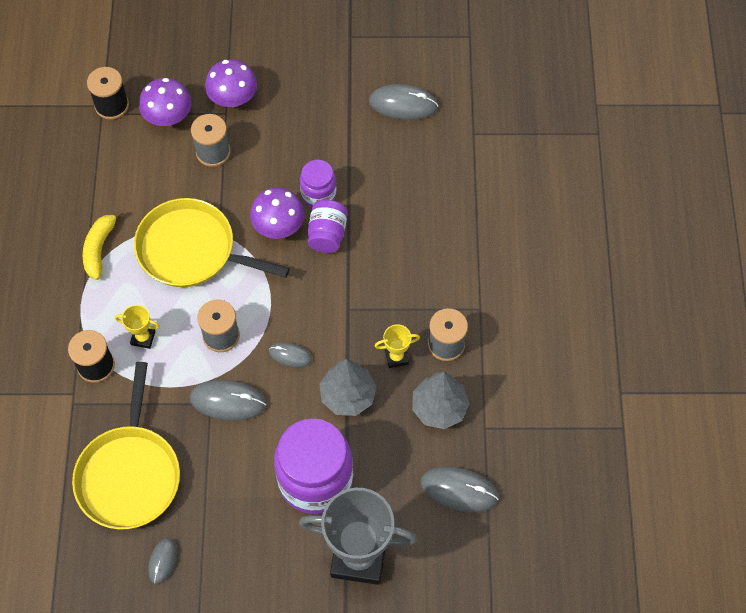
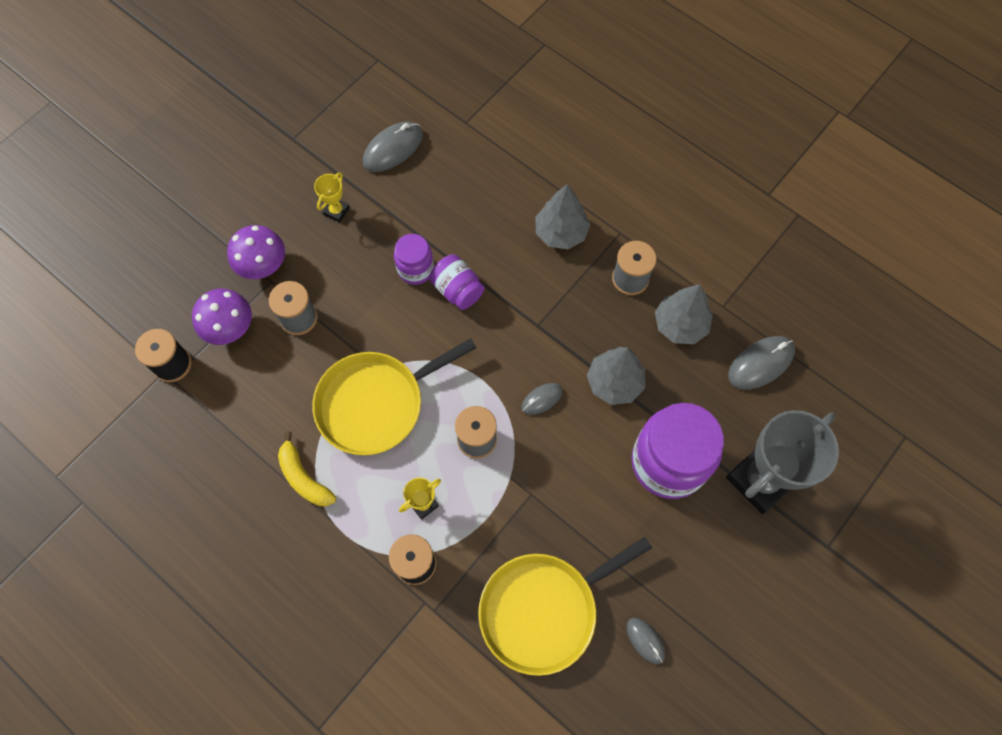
camera: 50 degrees left, 5 degrees up
(130, 475) = (543, 610): yellow pan -> yellow pan turned 105 degrees clockwise
(228, 401) = (542, 479): grey mouse -> none
(278, 226) = (416, 320): purple mushroom -> none
(396, 357) = (611, 322): yellow trophy -> yellow trophy (336, 211)
(440, 267) = (561, 232): none -> grey tree

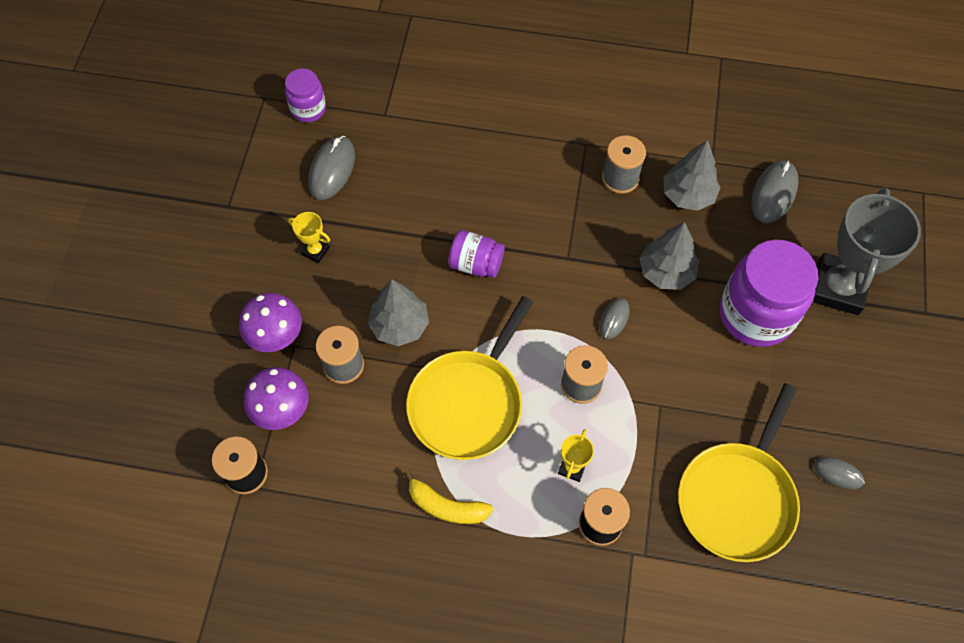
camera: 30 degrees left, 5 degrees down
(336, 211) = (315, 251): yellow trophy -> yellow trophy turned 60 degrees counterclockwise
(415, 269) = (425, 265): purple jar -> purple jar (308, 109)
(561, 232) = (534, 169): grey tree -> grey tree (400, 325)

